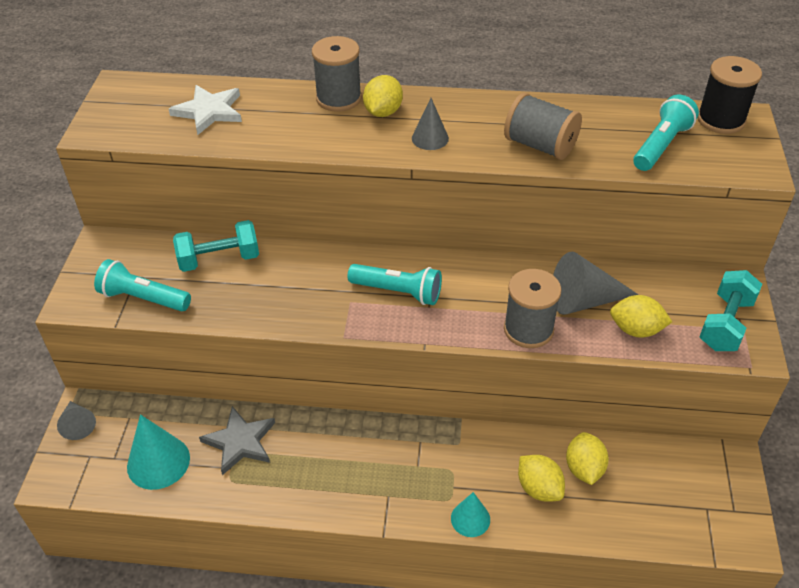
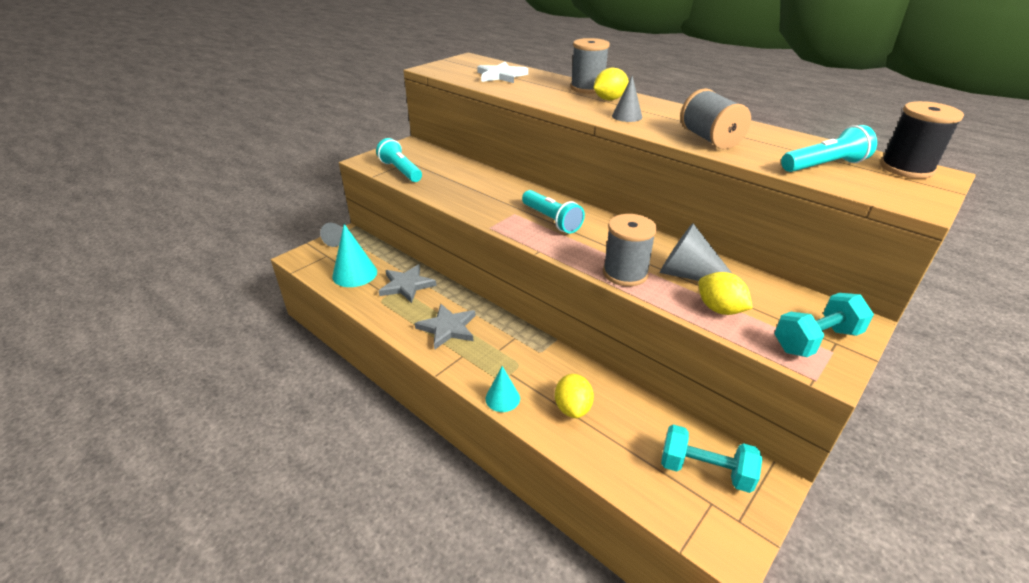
camera: 35 degrees right, 10 degrees down
(219, 259) = (461, 170): turquoise dumbbell -> turquoise dumbbell (705, 471)
(342, 471) = (448, 328): none -> grey star
(584, 468) = (622, 415): yellow lemon -> none

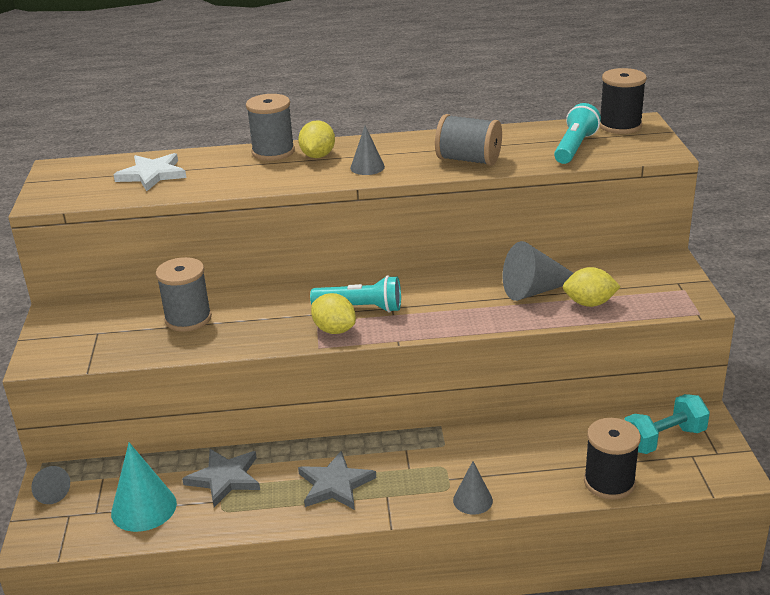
camera: 45 degrees left, 5 degrees down
(401, 171) = (110, 347): turquoise flashlight -> none
(502, 398) = (472, 500): turquoise cone -> grey cone
(572, 408) = (531, 466): yellow lemon -> yellow lemon (334, 330)
(610, 465) = (609, 482): none -> black spool
(625, 273) = (491, 317): grey spool -> grey spool (188, 319)
(816, 340) = (667, 288): turquoise dumbbell -> none

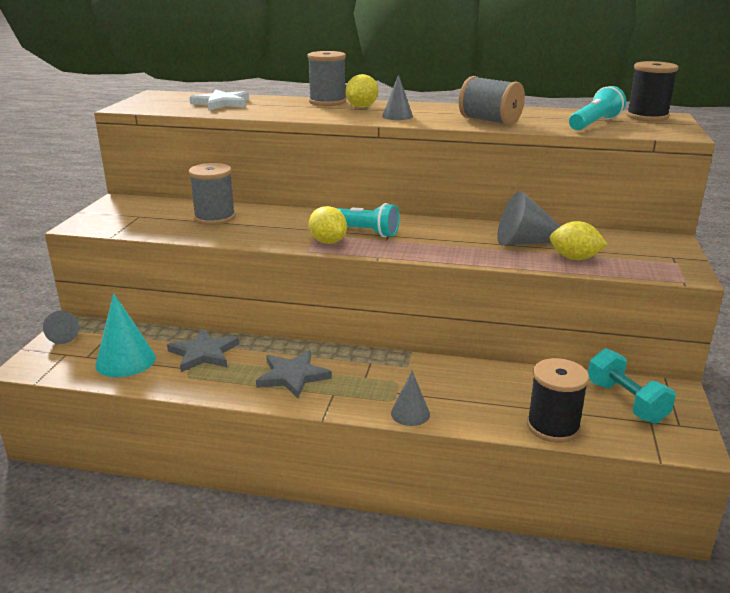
camera: 15 degrees right, 5 degrees down
(664, 439) = (625, 402): turquoise dumbbell -> turquoise dumbbell turned 75 degrees clockwise

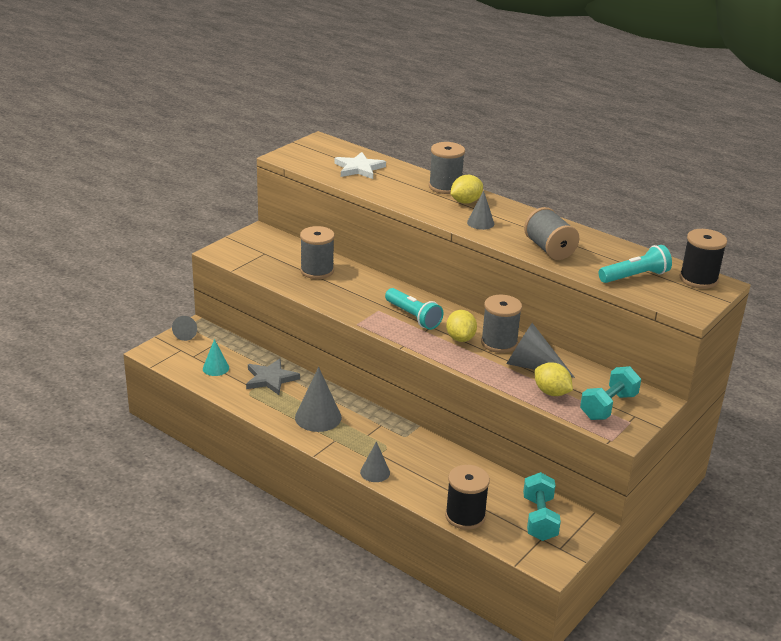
camera: 25 degrees right, 5 degrees up
(125, 361) = (215, 368): turquoise cone -> turquoise cone, size x0.60
(293, 376) = (318, 417): grey star -> grey cone
(328, 242) = (379, 320): yellow lemon -> yellow lemon (460, 338)
(471, 232) = (499, 343): none -> grey spool
(640, 256) = (608, 406): none -> turquoise dumbbell

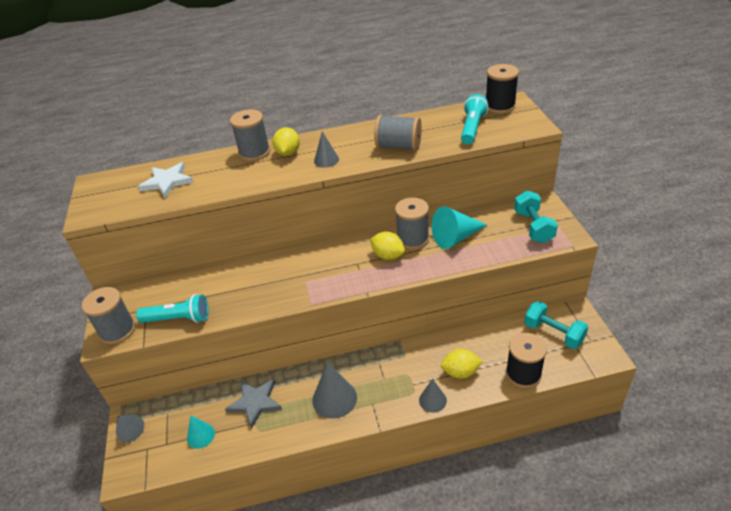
camera: 45 degrees left, 10 degrees up
(317, 271) = (211, 289): grey spool -> grey spool (117, 330)
(413, 317) = (335, 266): turquoise flashlight -> turquoise flashlight (178, 319)
(532, 366) = (456, 237): grey cone -> turquoise cone
(551, 392) = (495, 245): yellow lemon -> yellow lemon (460, 372)

